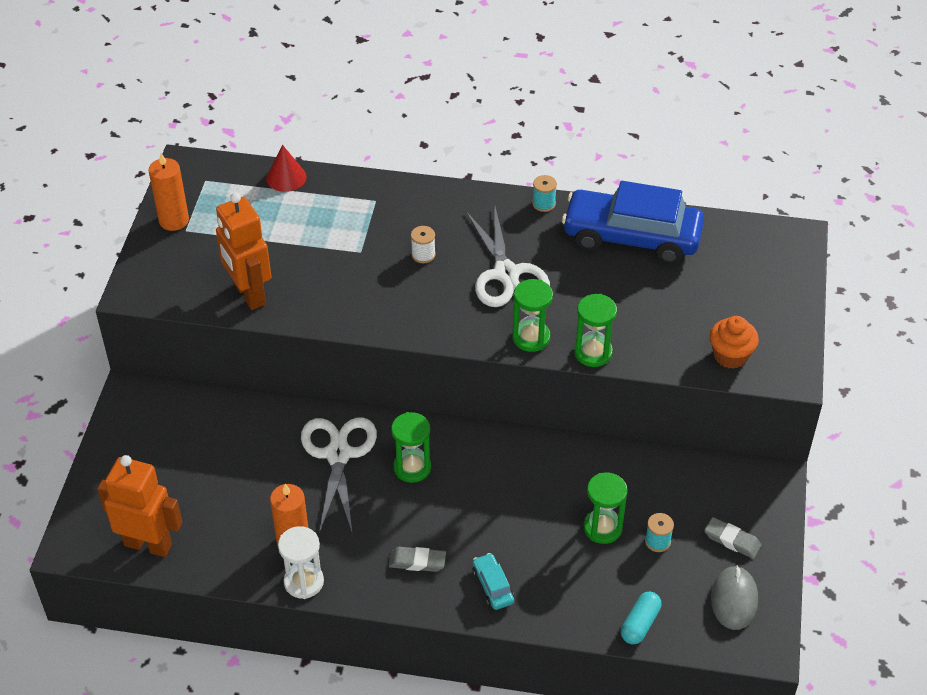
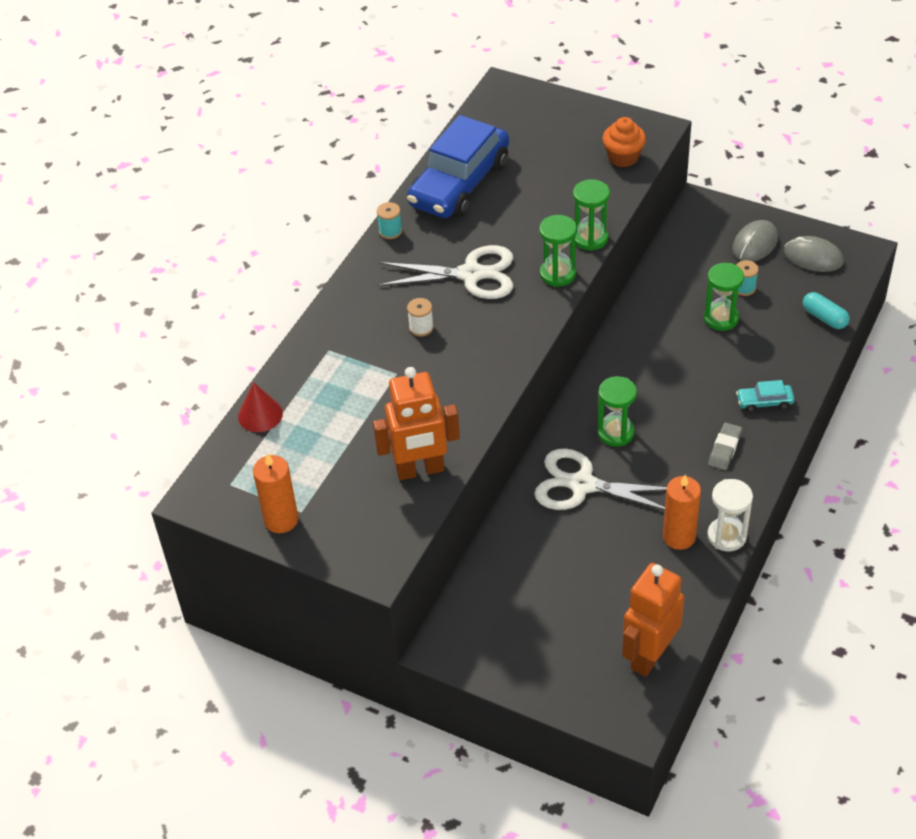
camera: 70 degrees left, 0 degrees up
(732, 540) = (755, 244): grey eraser -> grey mouse

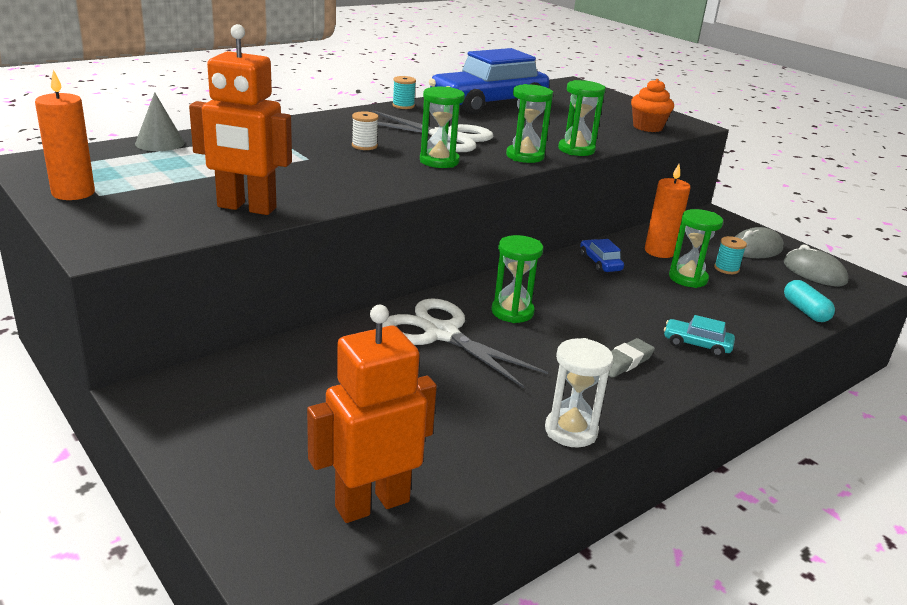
camera: 20 degrees right, 20 degrees down
(260, 415) = (160, 143): red cone -> grey cone
(498, 321) = (439, 161): none -> green hourglass
(643, 332) = (600, 263): none -> blue car
(679, 537) = (511, 410): orange candle -> orange candle (659, 251)

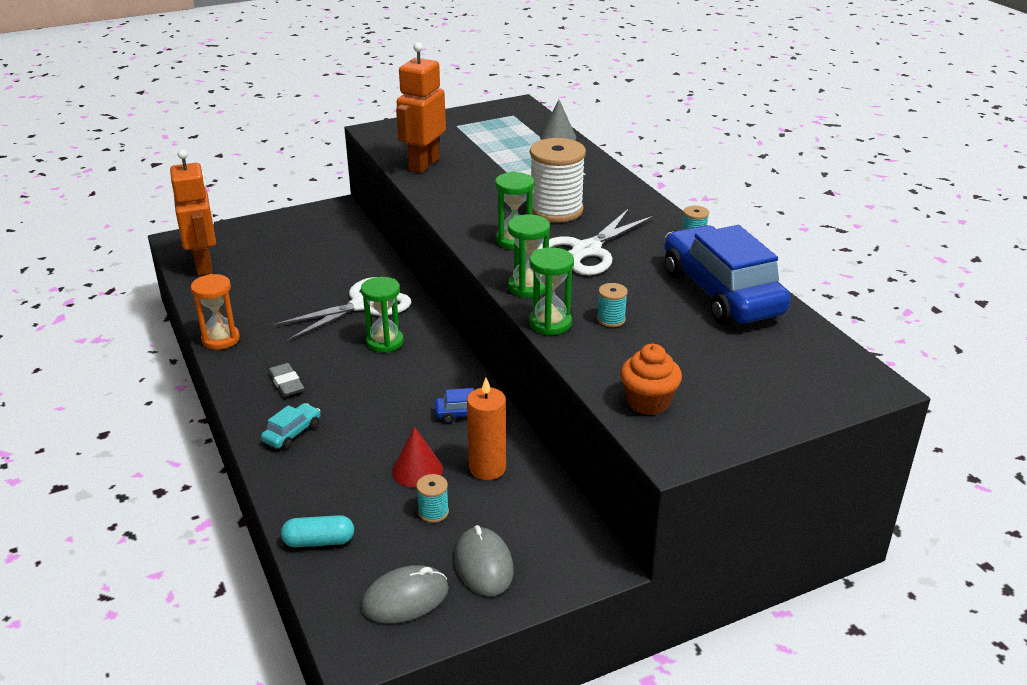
camera: 105 degrees right, 5 degrees up
(73, 193) = (460, 119): orange candle -> none
(364, 146) = (556, 210): white spool -> white spool, size x2.26
(553, 133) = (611, 319): none -> turquoise spool
(571, 431) = (220, 339): white hourglass -> orange hourglass
(688, 278) = (417, 470): green hourglass -> red cone

